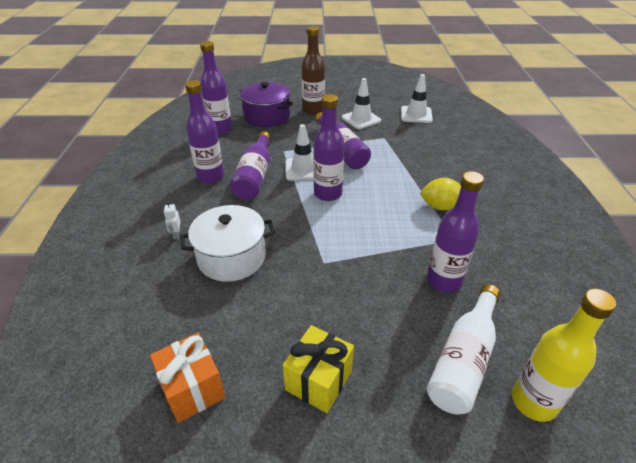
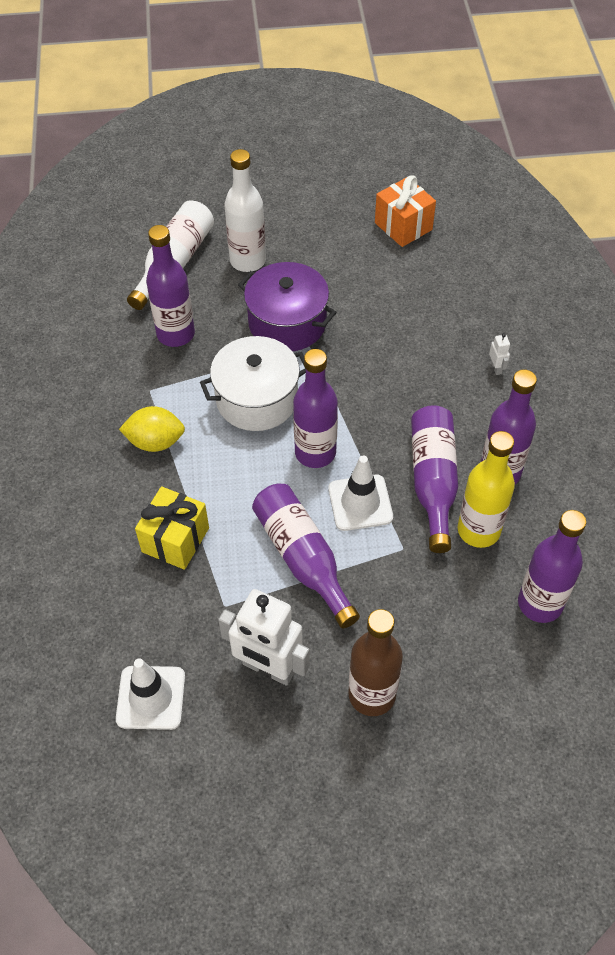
camera: 175 degrees right, 15 degrees up
(232, 257) = (416, 343): white pot -> white pot (257, 399)
(267, 117) = (464, 660): purple pot -> purple pot (287, 323)
(319, 380) = (301, 239): yellow gift -> yellow gift (175, 540)
(361, 119) = (268, 668): white traffic cone -> white robot
(381, 356) = (248, 261): none -> white bottle
(533, 401) = (126, 239): yellow bottle -> yellow bottle (478, 530)

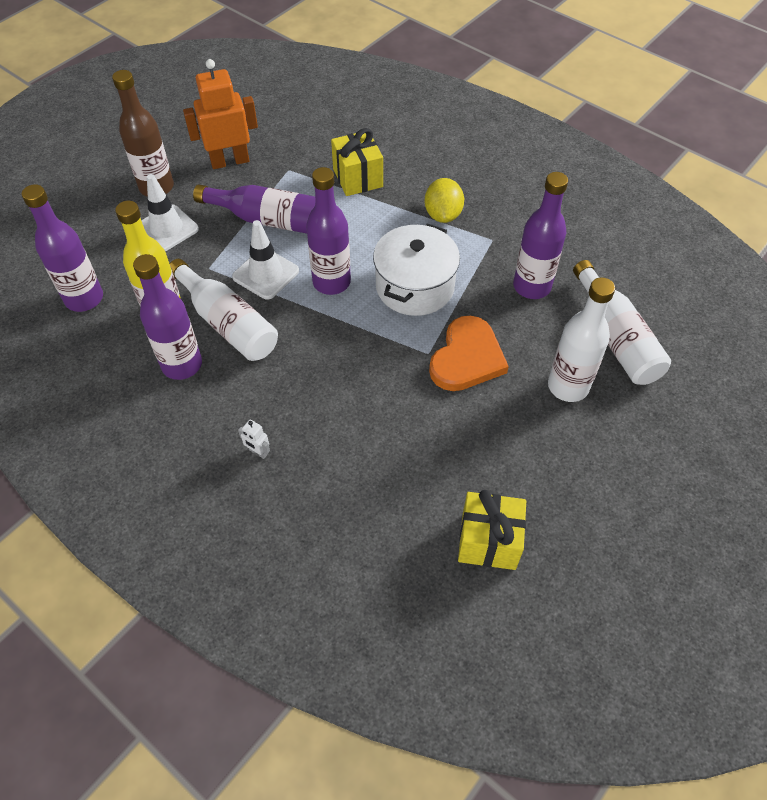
camera: 135 degrees right, 0 degrees up
(151, 697) = (279, 113): white traffic cone -> white traffic cone (166, 228)
(155, 442) = (443, 215): yellow lemon -> yellow lemon turned 45 degrees counterclockwise
(268, 668) = (230, 161): white robot -> orange robot
(287, 323) = (467, 358): purple pot -> orange heart
(403, 226) = (488, 541): orange gift -> yellow gift
(433, 481) = (227, 323): purple bottle -> white bottle

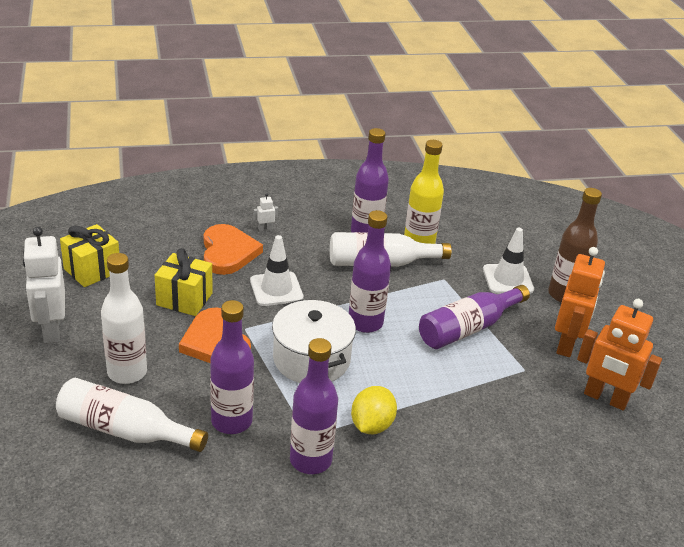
camera: 125 degrees right, 20 degrees down
(84, 298) = (468, 223): purple bottle -> purple bottle (310, 460)
(265, 274) = (409, 299): white traffic cone -> white traffic cone (276, 289)
(277, 122) = (605, 398): none -> orange robot
(334, 450) = (228, 252): none -> orange heart
(358, 178) = (474, 403): yellow gift -> yellow gift (184, 299)
(443, 215) = (371, 425): yellow lemon -> yellow lemon turned 75 degrees clockwise
(594, 488) = (51, 330): none -> white robot

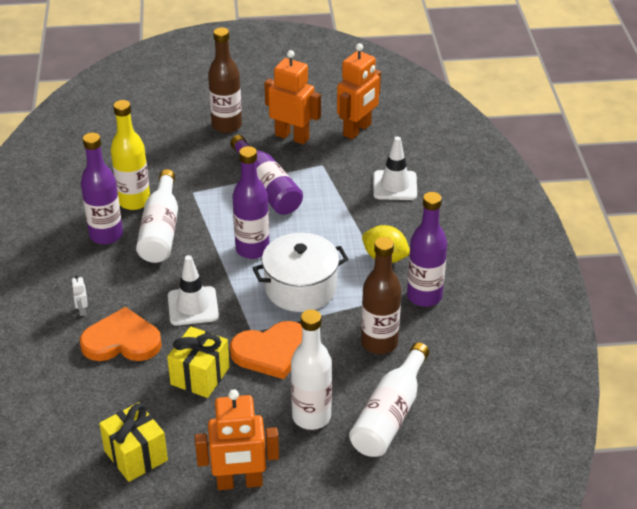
camera: 80 degrees left, 5 degrees up
(51, 330) = (239, 483): white robot -> orange robot
(231, 421) = (379, 343): purple bottle -> brown bottle
(508, 279) = (200, 153): white traffic cone -> white traffic cone (395, 186)

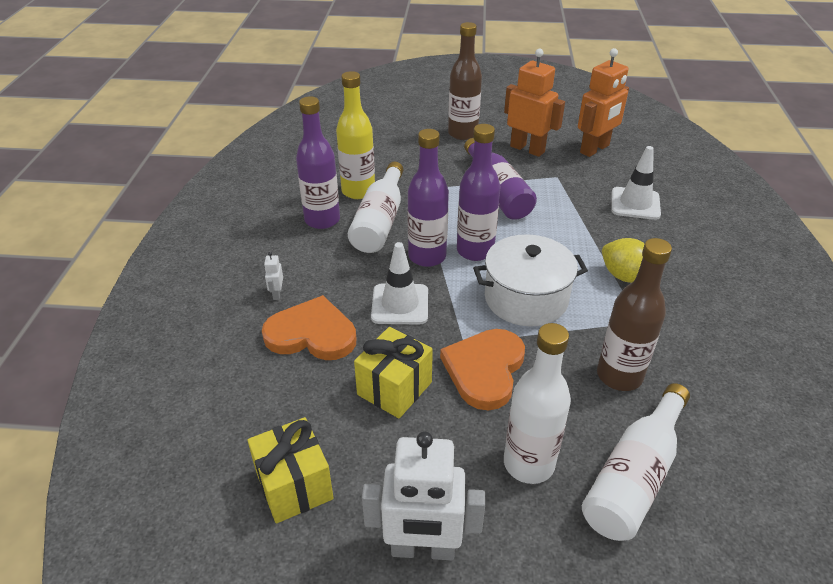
camera: 10 degrees right, 0 degrees up
(239, 483) = (423, 549): orange robot -> white robot
(271, 352) = (484, 370): orange heart -> orange heart turned 120 degrees clockwise
(424, 296) = (674, 326): purple bottle -> purple bottle (427, 256)

